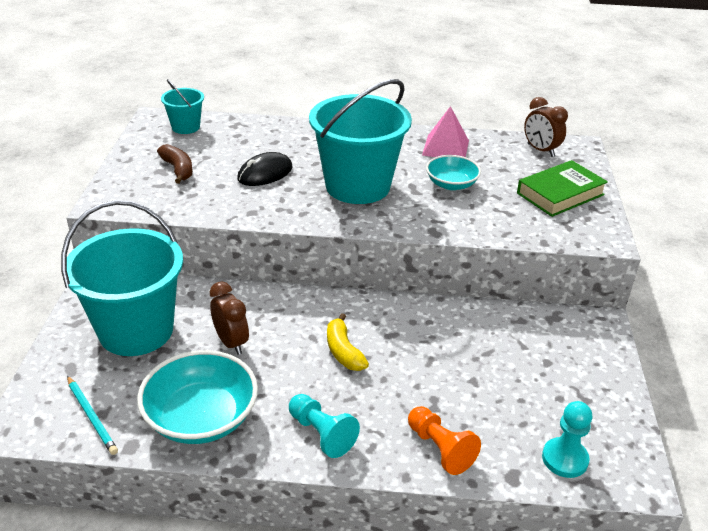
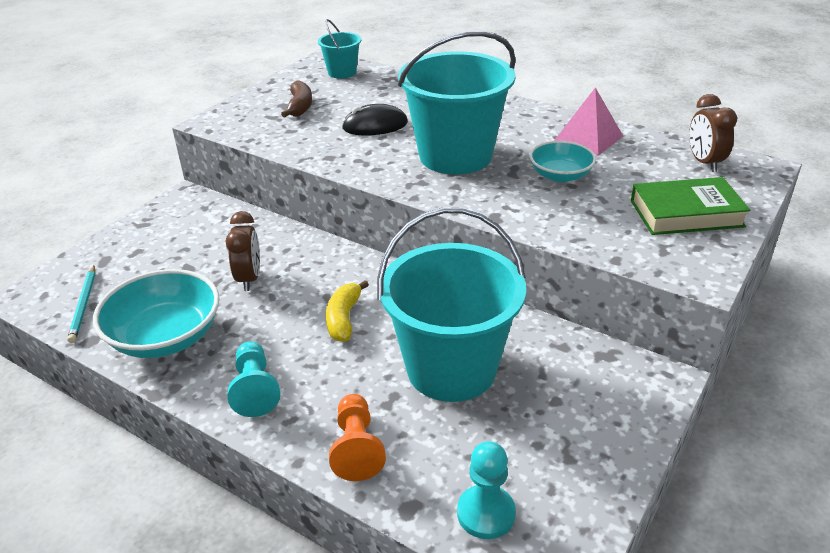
camera: 30 degrees right, 0 degrees up
(136, 330) = (181, 244): turquoise bucket -> turquoise bucket (451, 368)

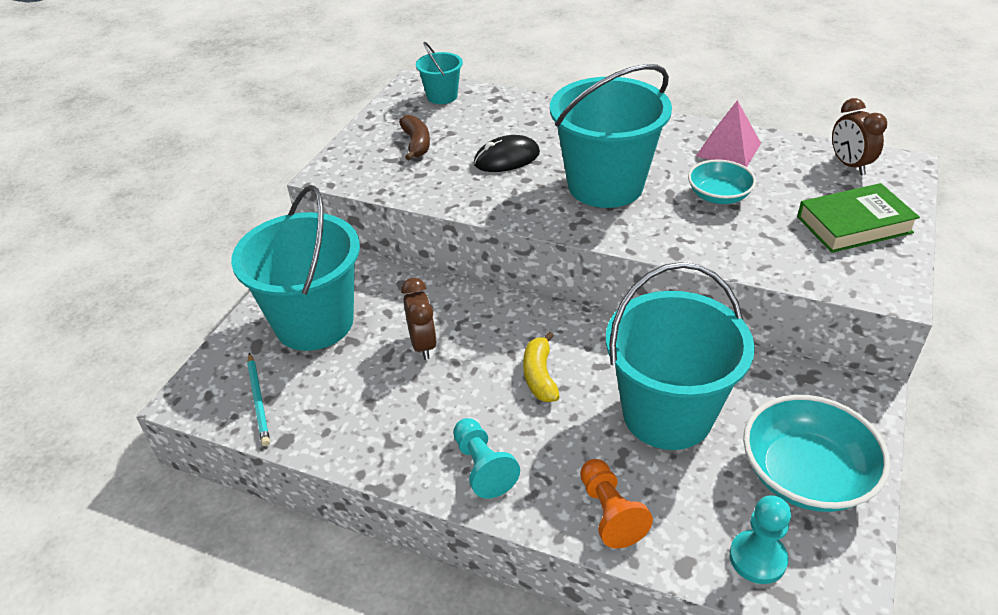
camera: 10 degrees left, 5 degrees up
(162, 248) = (314, 322): none -> turquoise bucket
(165, 337) = (364, 423): turquoise bowl -> turquoise bowl (805, 475)

